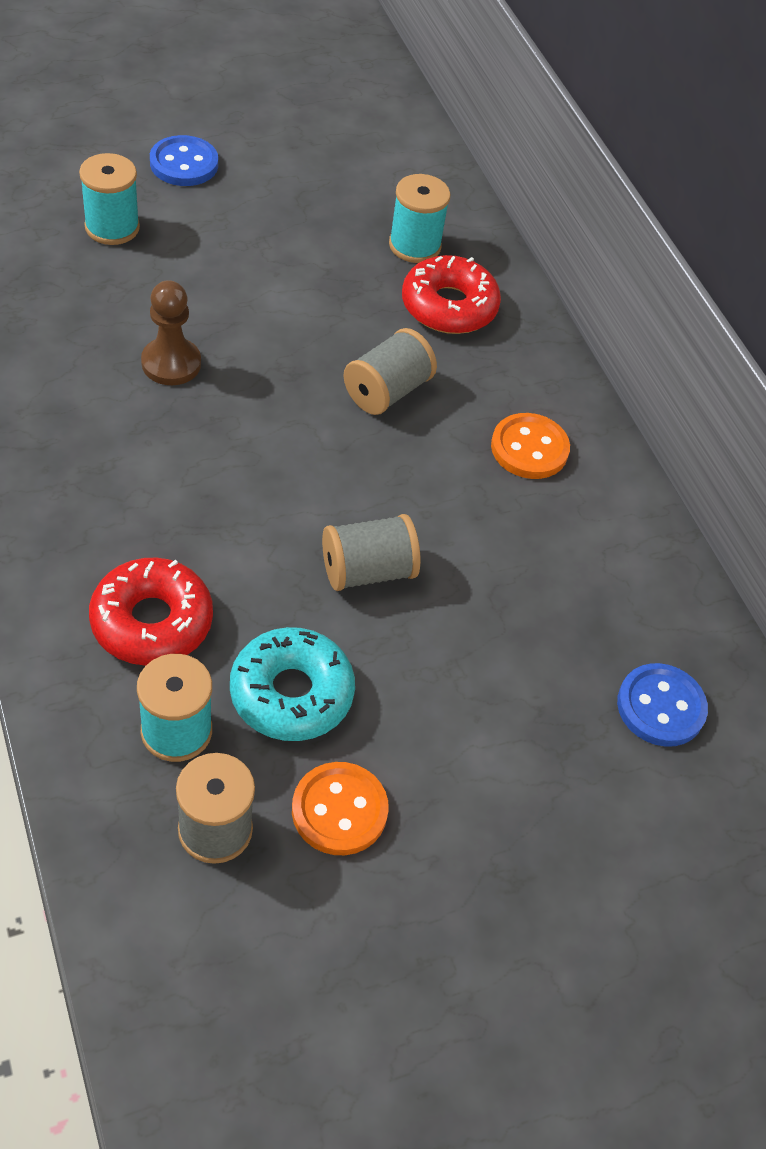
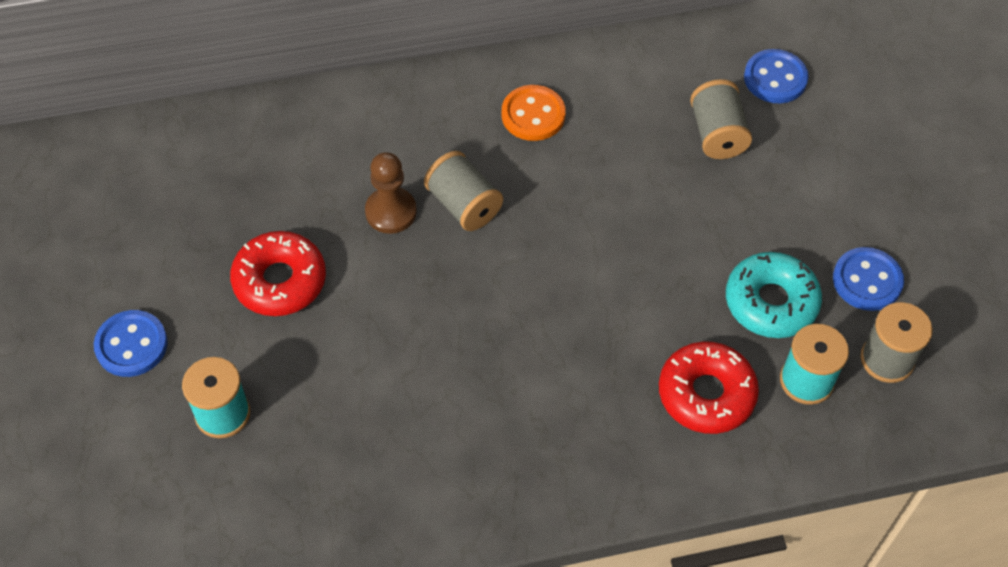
camera: 75 degrees left, 5 degrees up
(171, 363) = (418, 368): brown pawn -> brown pawn (391, 212)
(339, 810) = (867, 281): orange button -> blue button
(367, 571) = (656, 240): grey spool -> grey spool (717, 134)
(414, 246) = (280, 162): turquoise spool -> none
(449, 306) = (363, 146): red donut -> red donut (280, 281)

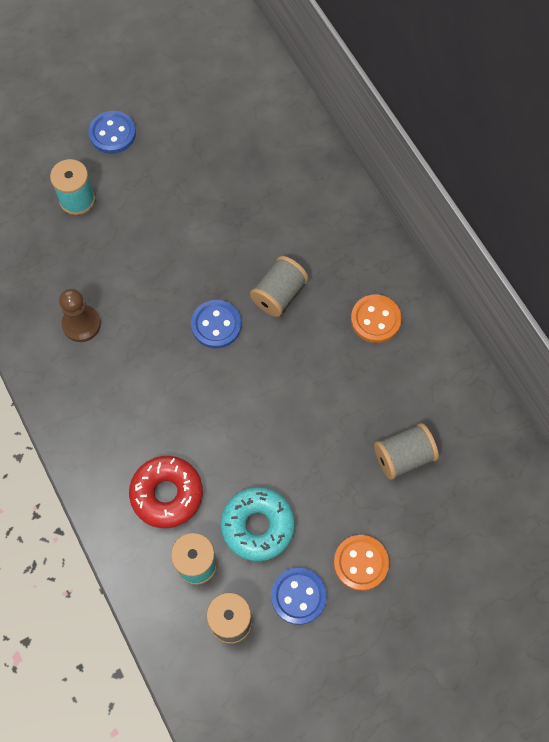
camera: 75 degrees right, 10 degrees up
(280, 281) = (183, 200): red donut -> none
(391, 212) = (258, 249): brown pawn -> brown pawn (81, 324)
(775, 78) = (477, 491): blue button -> blue button (216, 325)
(838, 208) = (361, 563): none -> orange button

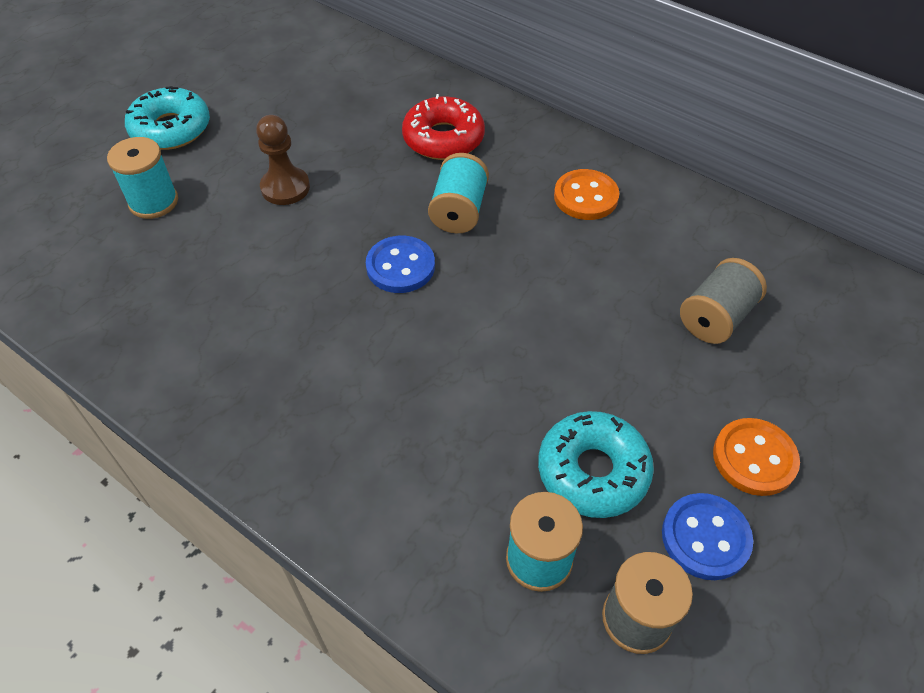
camera: 25 degrees left, 15 degrees down
(81, 324) = (219, 327): brown pawn -> brown pawn (285, 188)
(112, 133) = (171, 129): blue button -> turquoise donut
(167, 494) = (444, 484): red donut -> red donut (443, 138)
(279, 294) = (459, 211): grey spool -> turquoise spool

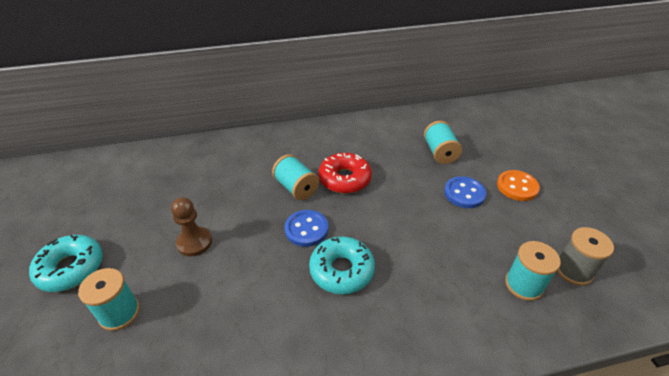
camera: 50 degrees left, 10 degrees down
(443, 138) = (243, 164): red donut -> red donut (344, 179)
(585, 197) = (336, 145): orange button -> none
(593, 471) = (489, 237): turquoise donut -> turquoise donut (341, 270)
(705, 537) = (546, 224): blue button -> blue button (464, 193)
(715, 317) = (440, 153): grey spool -> turquoise spool

